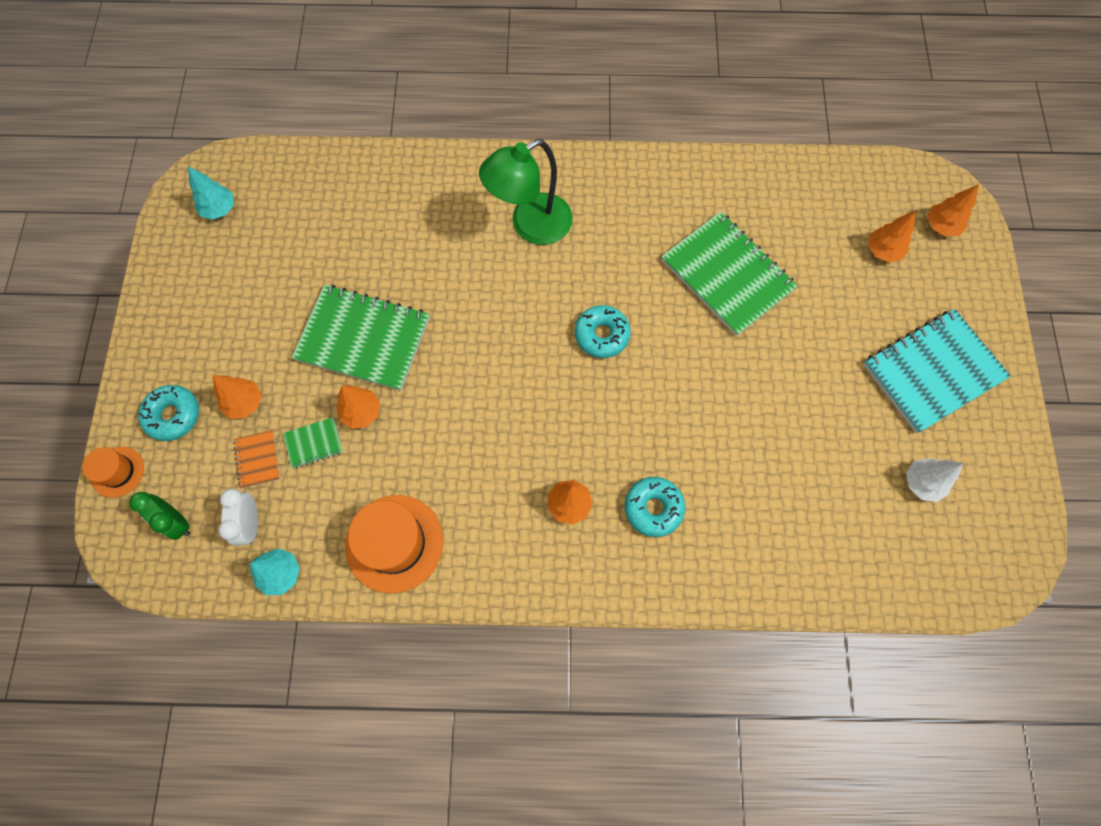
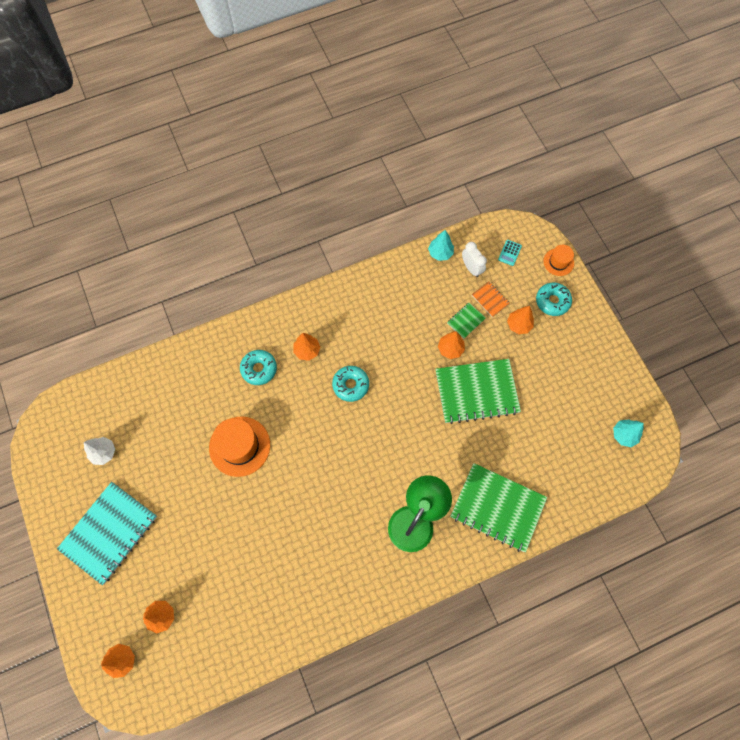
camera: 155 degrees right, 0 degrees up
(176, 522) = (509, 253): green clock -> turquoise calculator
(394, 543) = (391, 291): orange hat -> orange hat (239, 446)
(601, 335) = (332, 461): turquoise donut -> turquoise donut (350, 385)
(727, 275) = (266, 543): green notebook -> green notebook (497, 507)

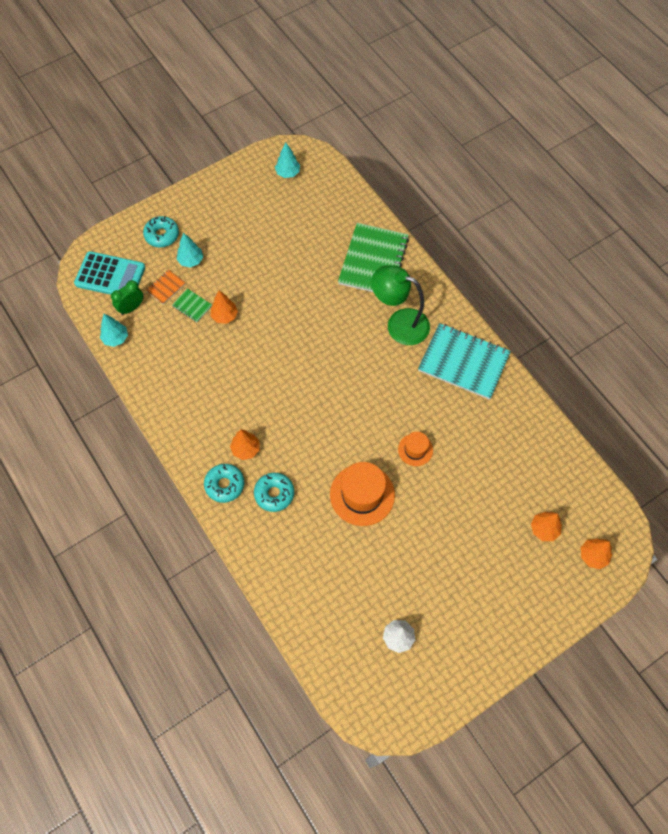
camera: 100 degrees left, 5 degrees down
(109, 532) = (480, 605): turquoise notebook -> turquoise notebook (463, 362)
(350, 385) = (277, 400): turquoise donut -> turquoise donut (224, 485)
(471, 268) = (131, 308): white clock -> green clock
(476, 392) = (266, 289): green notebook -> none
(509, 253) = (110, 275): turquoise calculator -> turquoise calculator, size x2.36
(518, 325) = (191, 261): orange tree -> turquoise tree
(558, 262) = (117, 233): orange hat -> orange hat (415, 449)

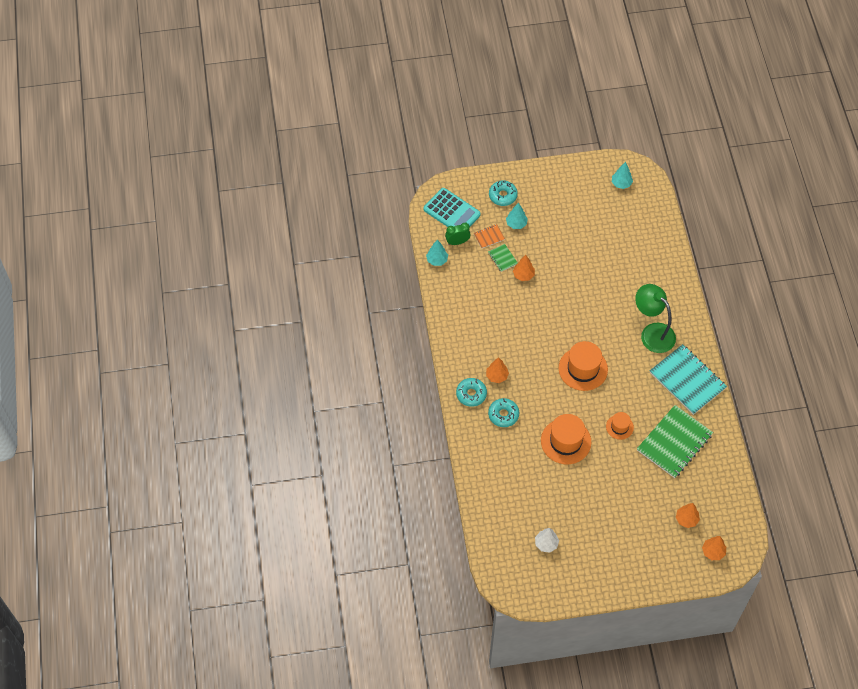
camera: 25 degrees right, 5 degrees down
(341, 398) = (583, 369): none -> orange hat
(373, 261) = (655, 278): green notebook -> green notebook (674, 442)

